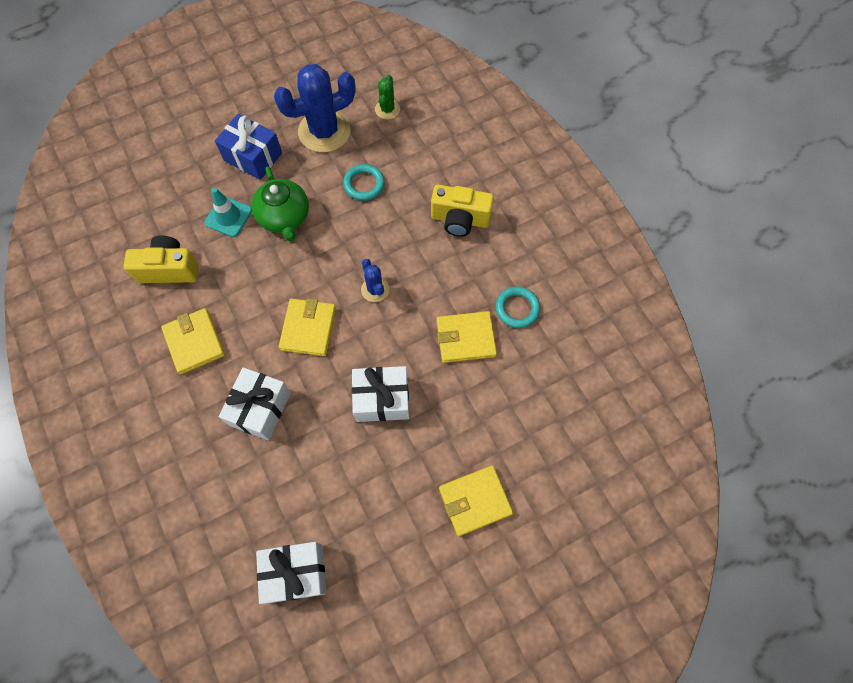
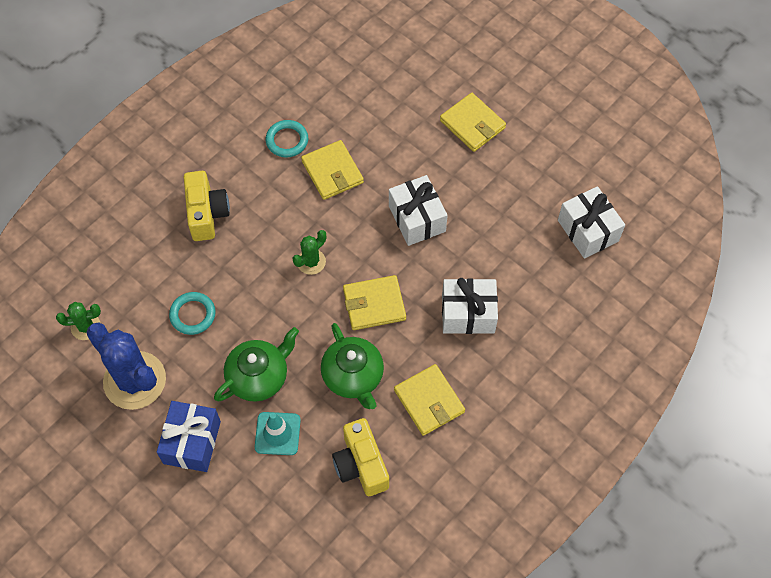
camera: 110 degrees left, 5 degrees down
(194, 342) = (429, 401): yellow wallet -> yellow wallet turned 75 degrees counterclockwise
(248, 288) = (353, 377): none -> green teapot
(375, 289) = (311, 262): blue cactus -> green cactus

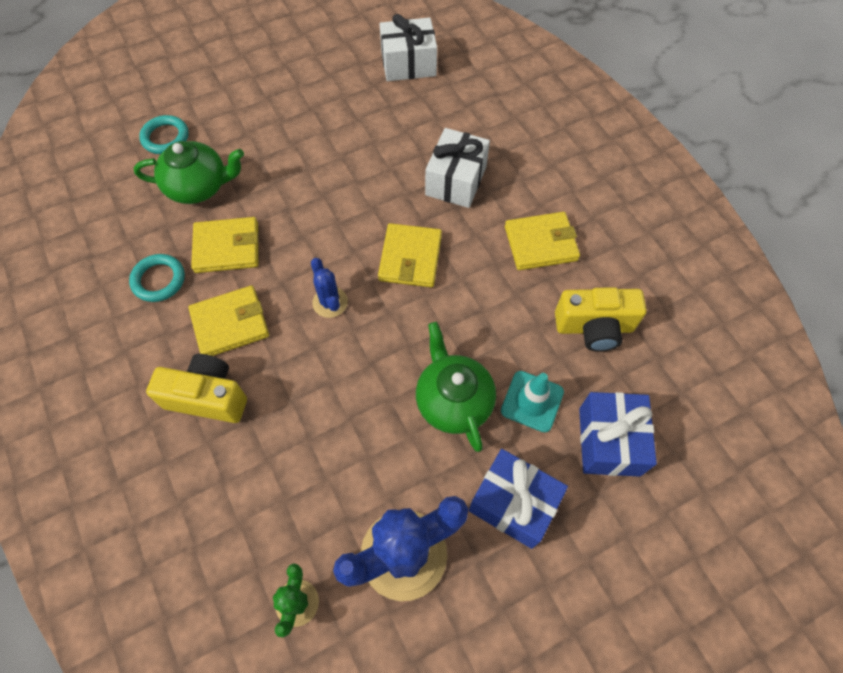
camera: 70 degrees left, 0 degrees up
(193, 315) = (340, 454): turquoise ring -> turquoise ring (165, 137)
(263, 499) = (609, 441): none -> blue gift
(311, 262) = (330, 302): green cactus -> blue cactus
(353, 377) = (488, 303): green teapot -> green teapot (199, 187)
(417, 219) = (327, 189): white gift -> none
(472, 124) = (243, 110): yellow wallet -> yellow wallet (230, 324)

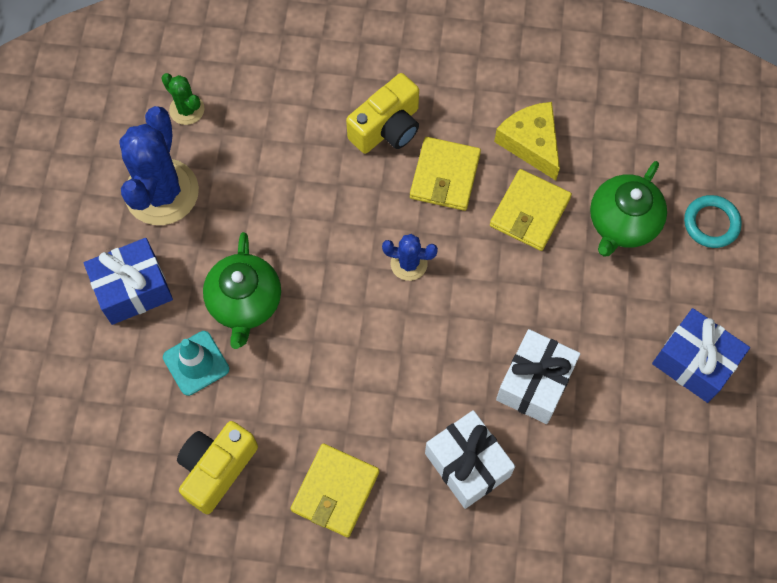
camera: 125 degrees right, 5 degrees up
(159, 280) = (531, 143): turquoise ring -> yellow cheese
(408, 64) = (673, 531): white gift -> white gift (535, 383)
(410, 258) = (406, 359): yellow wallet -> none
(453, 400) = (245, 302): green teapot -> green teapot turned 75 degrees clockwise
(609, 441) = (117, 397): blue gift -> blue gift (694, 362)

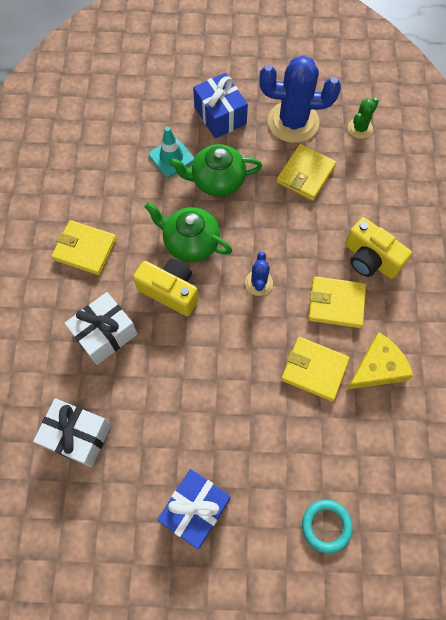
camera: 85 degrees right, 0 degrees up
(216, 469) = (99, 178): yellow camera -> yellow camera (170, 291)
(251, 187) = (305, 174): none -> yellow wallet
(535, 383) = (170, 380): white gift -> white gift (77, 436)
(622, 223) = (315, 446): green teapot -> green teapot (190, 242)

